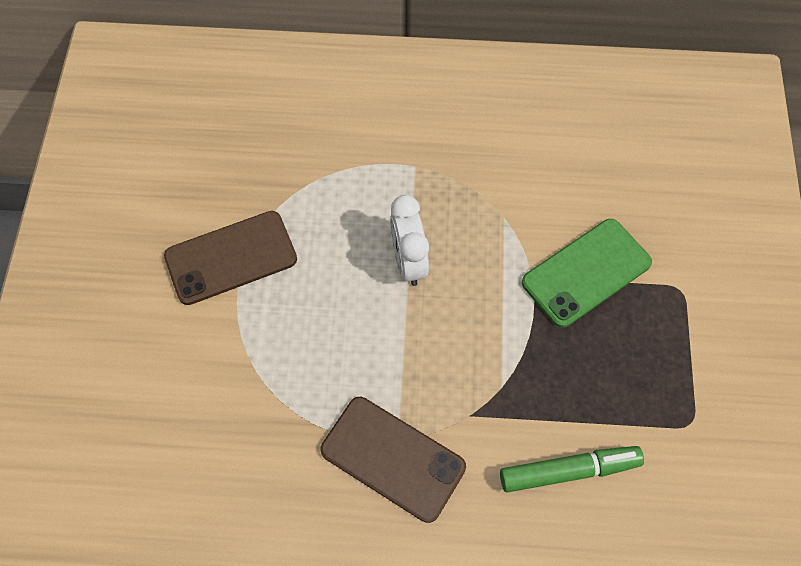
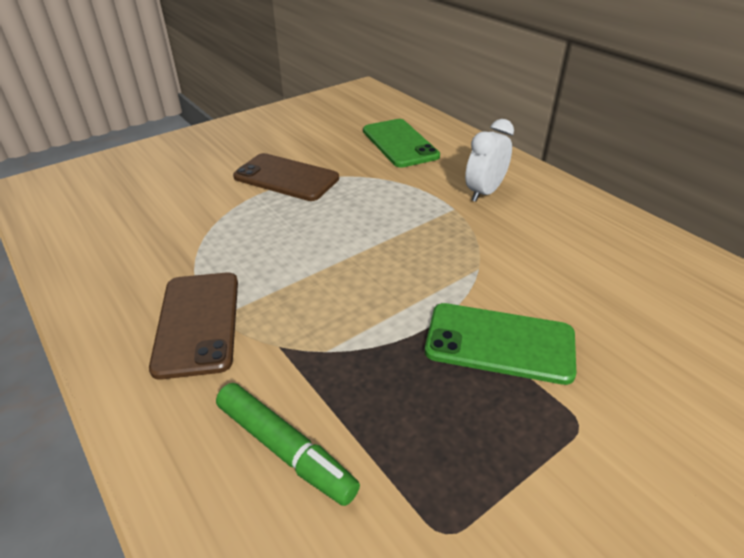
camera: 50 degrees right, 25 degrees down
(266, 116) = (400, 143): none -> green phone
(408, 261) = (376, 244): white clock -> white clock (484, 192)

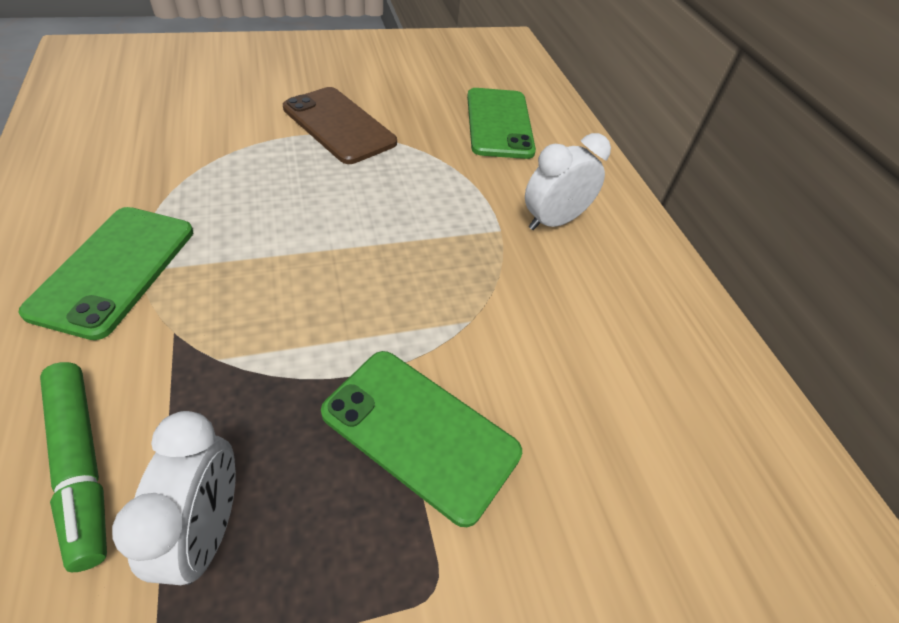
camera: 15 degrees right, 10 degrees up
(198, 323) = (115, 270): brown phone -> green phone
(408, 451) = (207, 530): none -> white clock

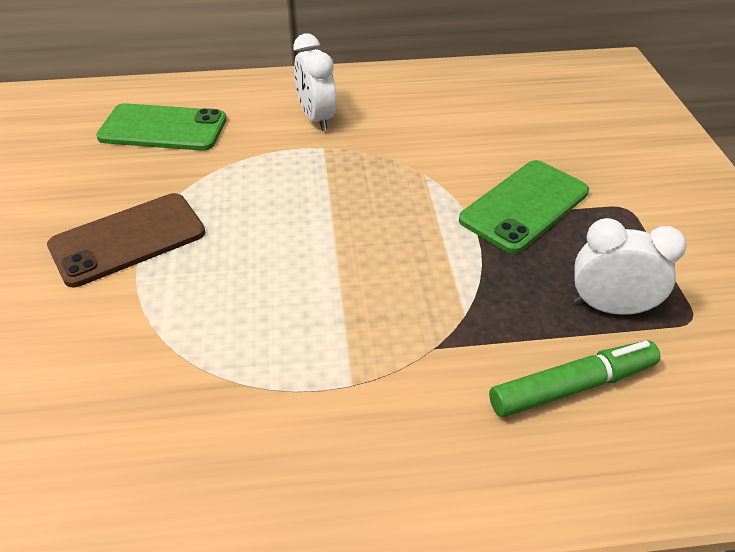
camera: 75 degrees left, 5 degrees down
(115, 270) = (349, 406): green phone -> none

